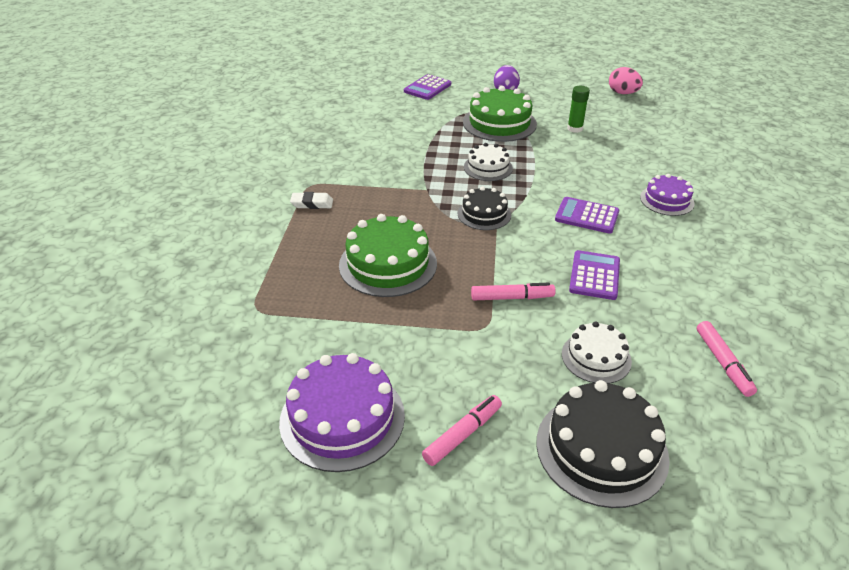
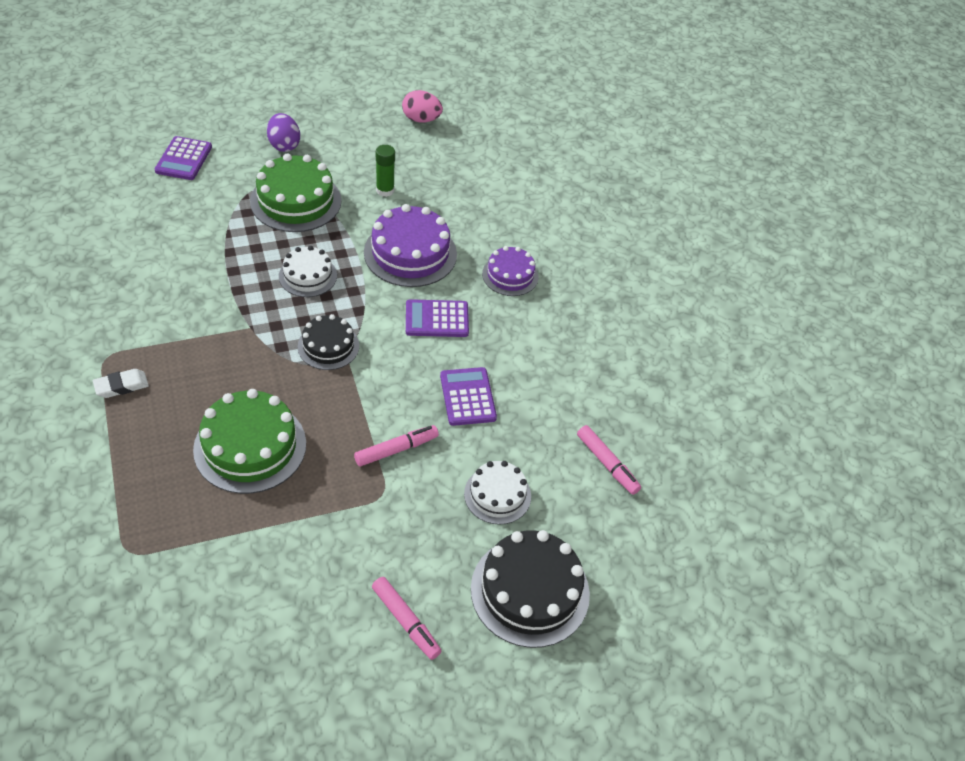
camera: 30 degrees left, 10 degrees up
(342, 418) = (284, 647): purple cake -> purple cake (410, 253)
(463, 434) = (406, 621): pink marker -> pink marker turned 120 degrees clockwise

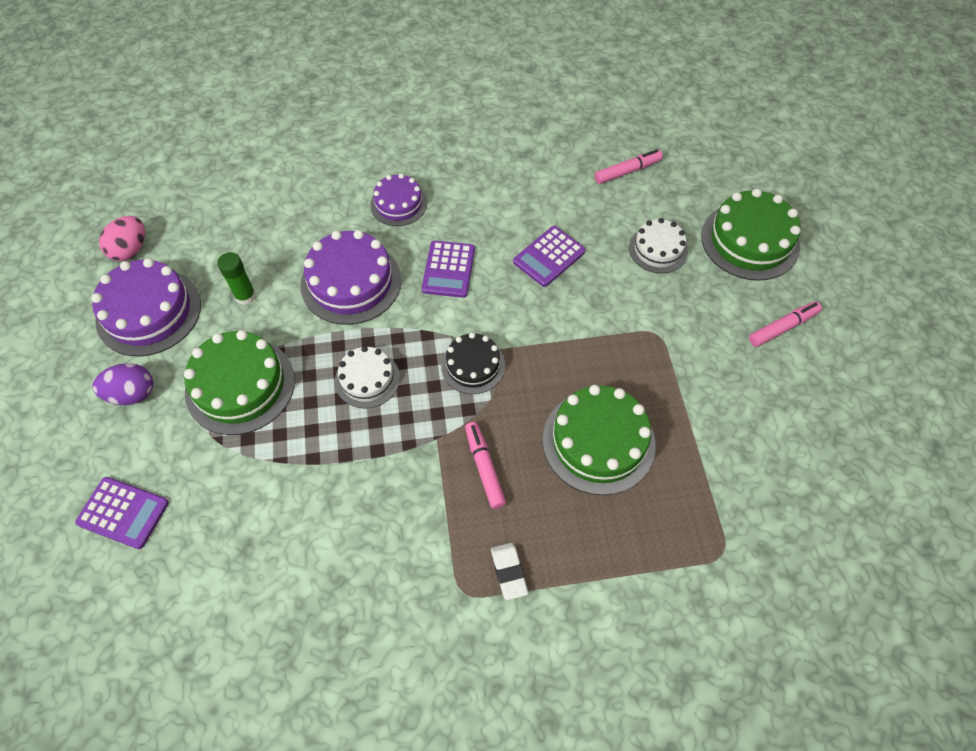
camera: 75 degrees left, 10 degrees up
(361, 140) = (149, 312): none -> purple cake
(396, 450) = (607, 318): pink marker -> pink marker (484, 467)
(467, 397) = (549, 257): purple calculator -> purple calculator turned 45 degrees counterclockwise
(530, 591) = (750, 241): black cake -> green cake

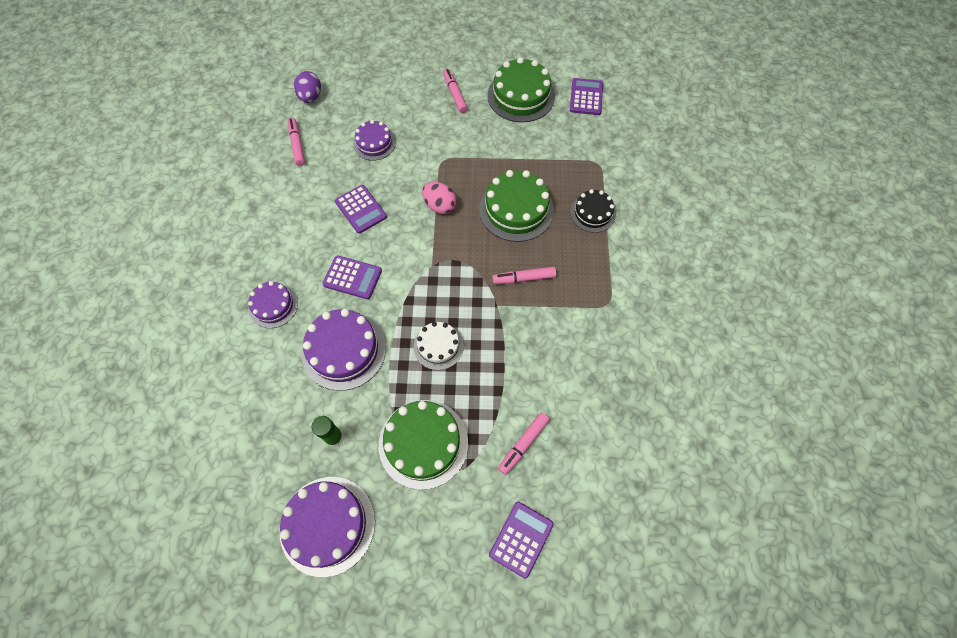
camera: 80 degrees left, 5 degrees up
(130, 250) = (247, 547): pink egg -> pink egg (440, 206)
(132, 394) = (411, 537): purple egg -> purple egg (310, 97)
(241, 499) = (523, 444): none -> pink marker
(473, 365) = (442, 273): black cake -> black cake (592, 213)
(509, 572) = (597, 275): white eraser -> none
(658, 249) = (374, 143): white cake -> purple cake
(750, 241) = (383, 92): green cake -> green cake (521, 96)
(859, 520) = (586, 97): none -> purple calculator

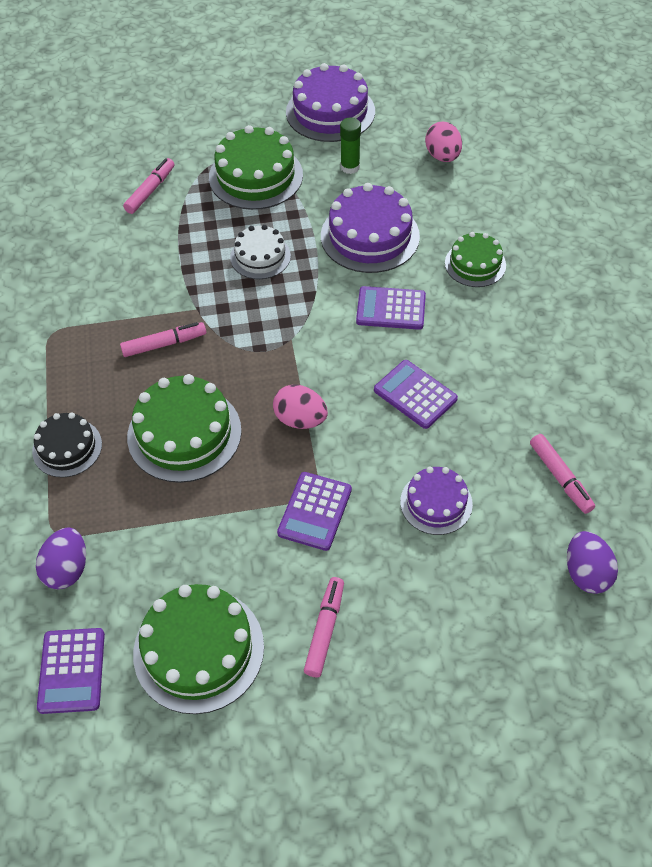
camera: 170 degrees right, 10 degrees down
(245, 433) = (442, 156): none -> pink egg
(273, 306) = (475, 264): purple cake -> green cake
(455, 94) = (325, 630): pink marker -> pink marker turned 135 degrees counterclockwise
(521, 539) = (147, 129): purple calculator -> purple calculator (315, 511)
(590, 143) = (67, 569): none -> purple egg

